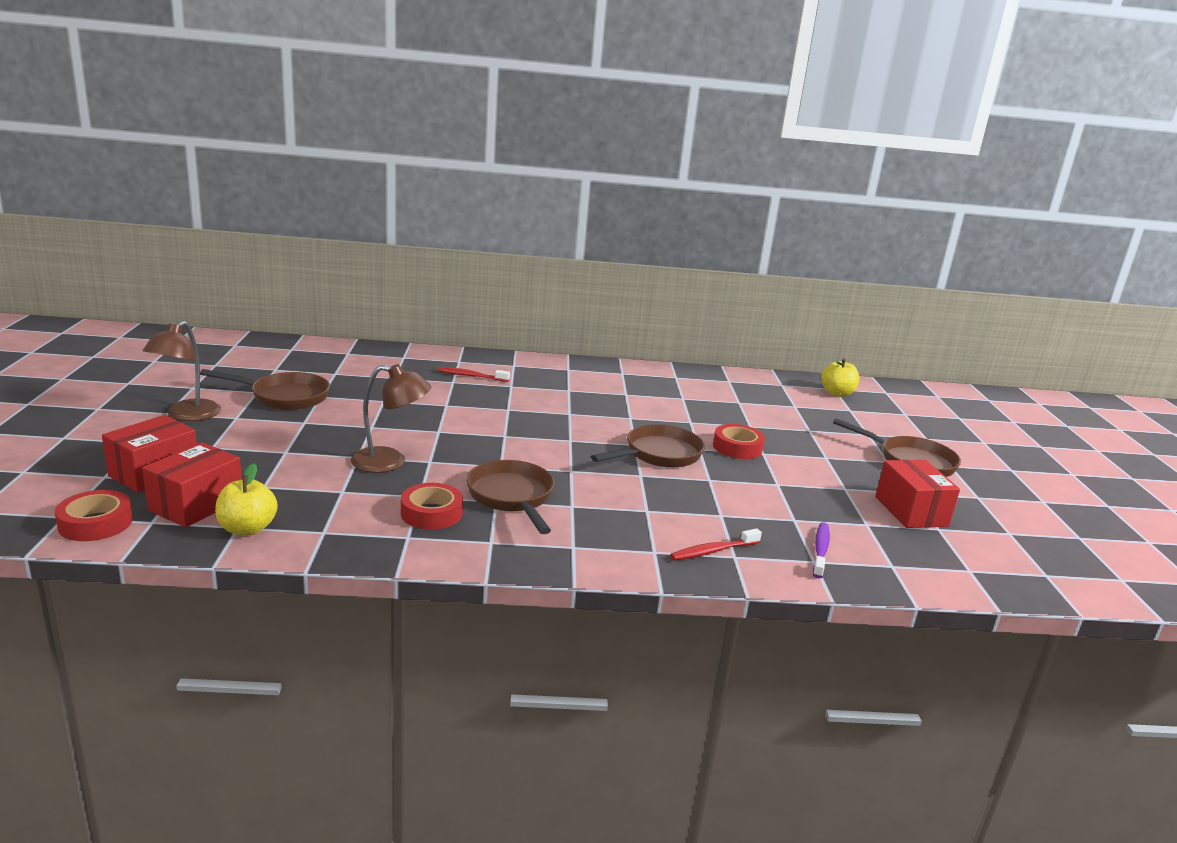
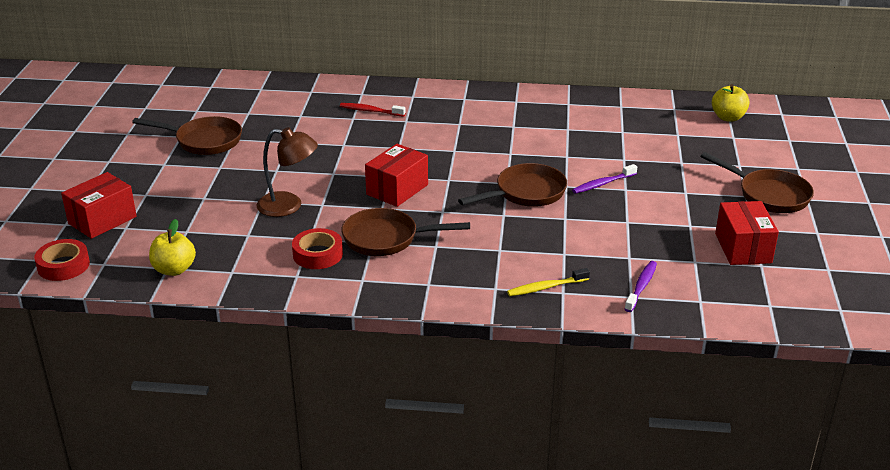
camera: 10 degrees right, 10 degrees up
(187, 415) = (124, 163): brown lamp -> none
(196, 504) = (135, 248): red box -> red box (397, 189)
(512, 497) = (386, 239): brown pan -> brown pan turned 75 degrees counterclockwise
(713, 551) = (546, 287): red toothbrush -> yellow toothbrush
(737, 447) = (602, 184): red tape -> purple toothbrush

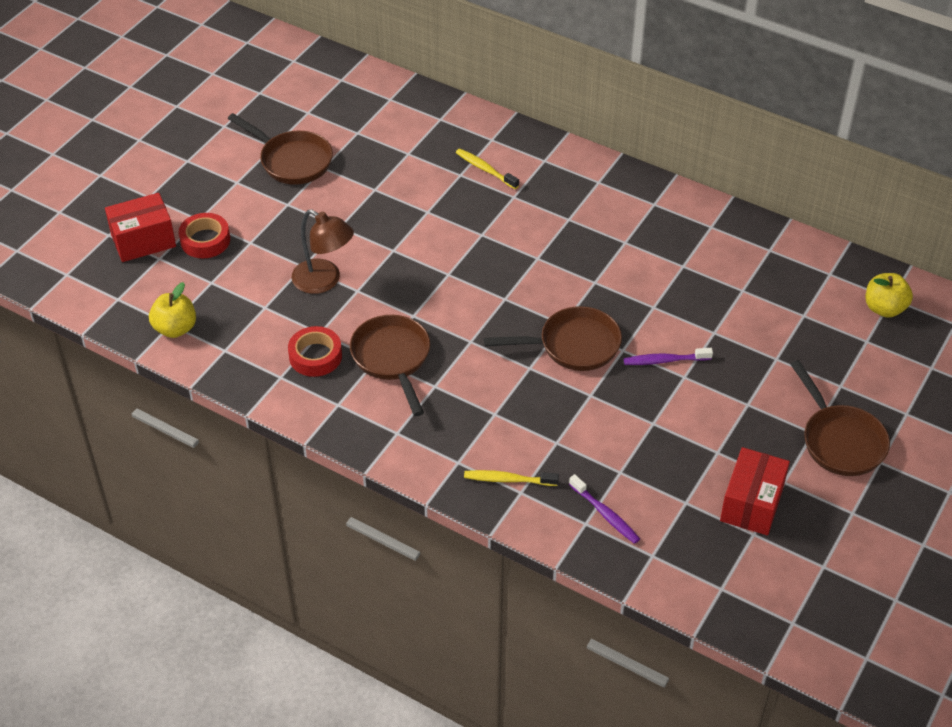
camera: 25 degrees right, 15 degrees up
(63, 265) = (82, 288): red tape -> red tape (205, 240)
(370, 111) = (485, 169): red toothbrush -> yellow toothbrush
(386, 239) = (392, 359): brown pan -> brown pan turned 45 degrees clockwise
(397, 189) = (443, 295): red box -> none
(641, 286) = (605, 514): purple toothbrush -> purple toothbrush turned 90 degrees clockwise

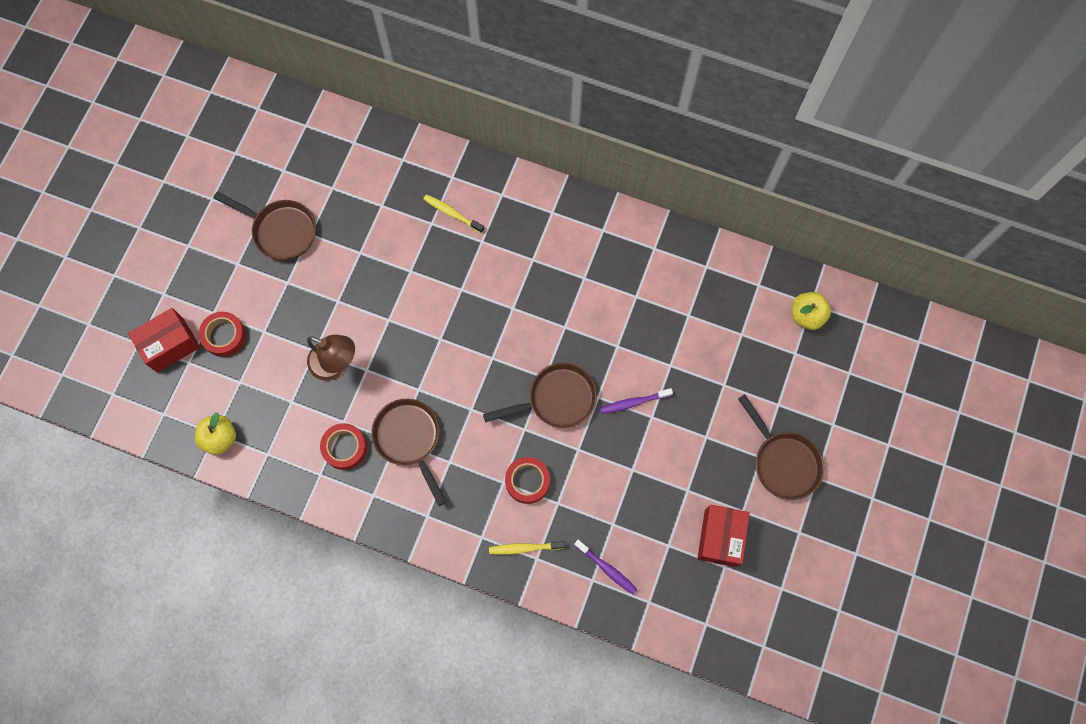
camera: 10 degrees left, 25 degrees up
(524, 416) = (527, 481): none -> red tape

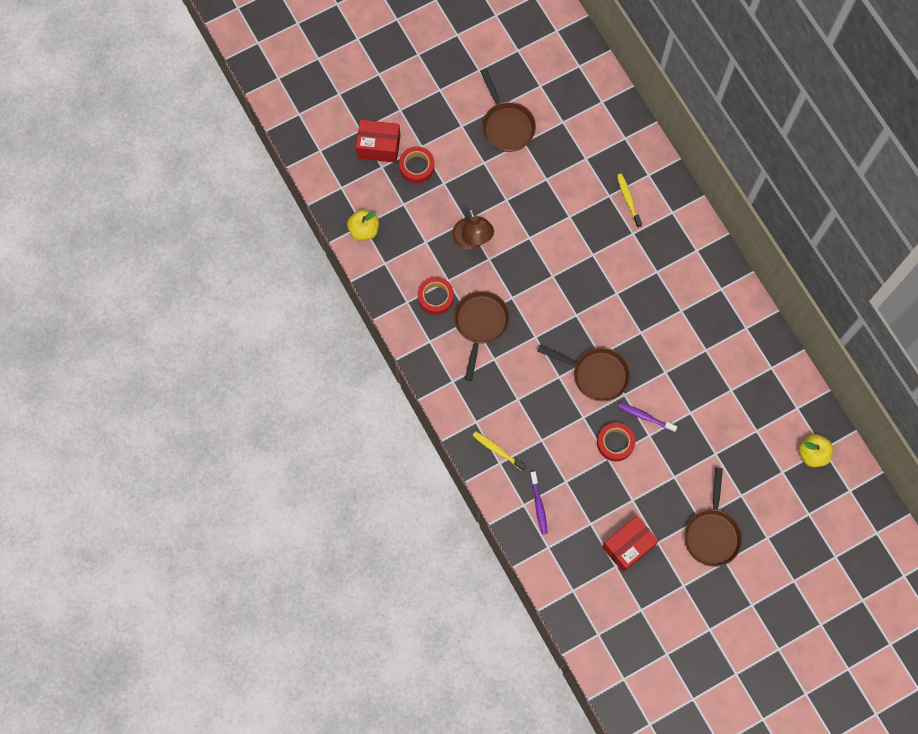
camera: 40 degrees right, 0 degrees up
(527, 481) = (533, 410): red tape -> red tape (615, 443)

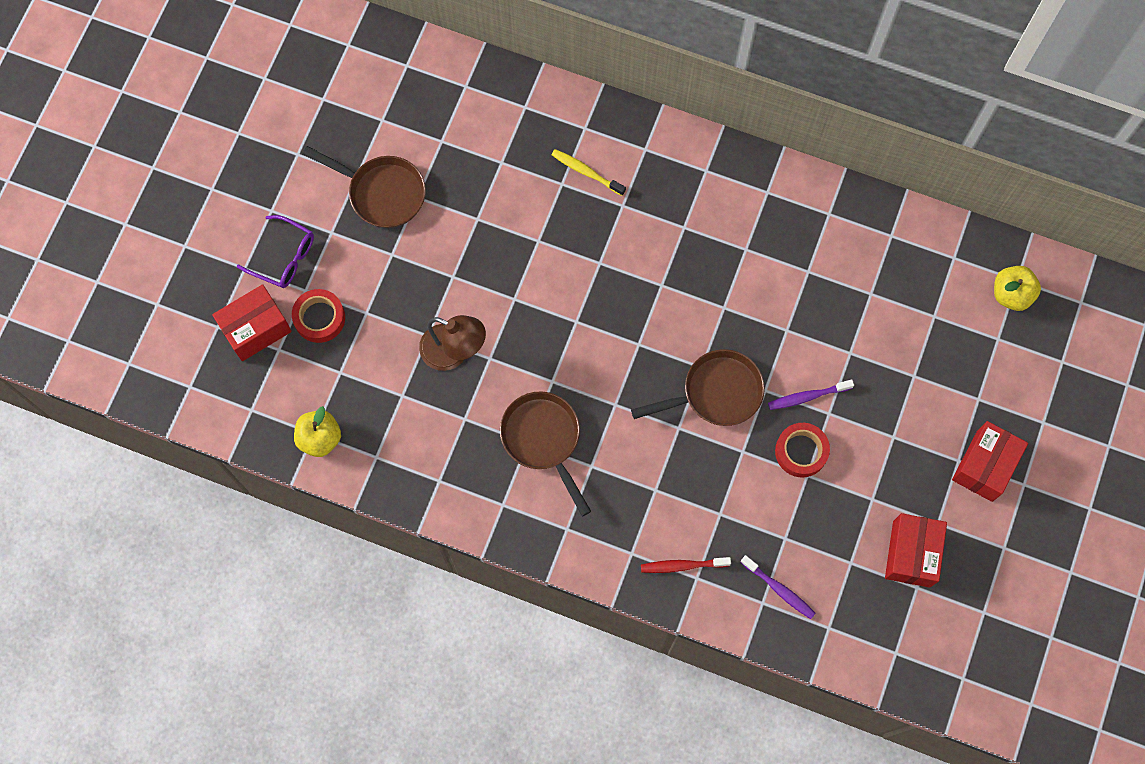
camera: 40 degrees left, 0 degrees up
(425, 120) = (284, 257): none -> purple glasses
(435, 297) = (467, 449): red tape -> none
(497, 450) = (682, 565): yellow toothbrush -> red toothbrush
(712, 533) = (984, 466): brown pan -> red box

